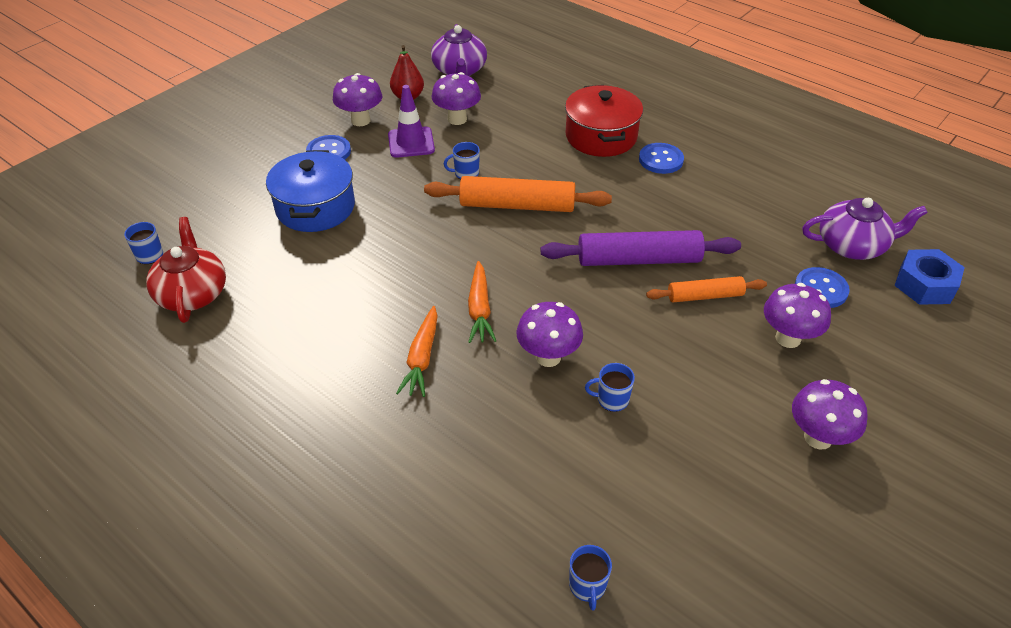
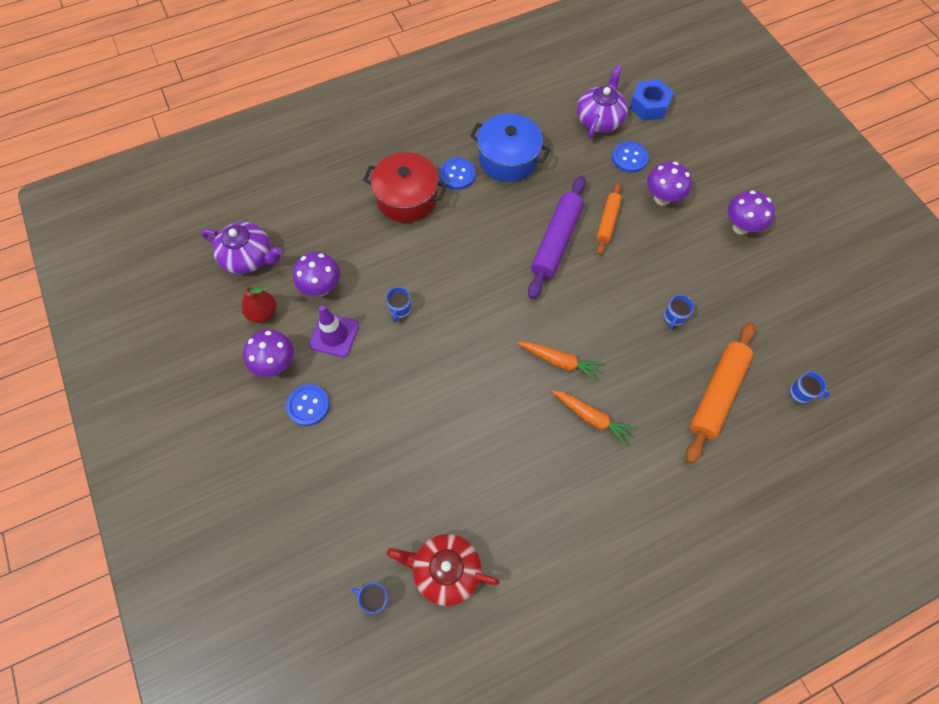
camera: 65 degrees left, 20 degrees up
(315, 207) = (382, 440): blue pot -> blue pot (508, 158)
(517, 205) = (459, 290): orange rolling pin -> orange rolling pin (717, 394)
(548, 357) = (623, 338): purple mushroom -> none

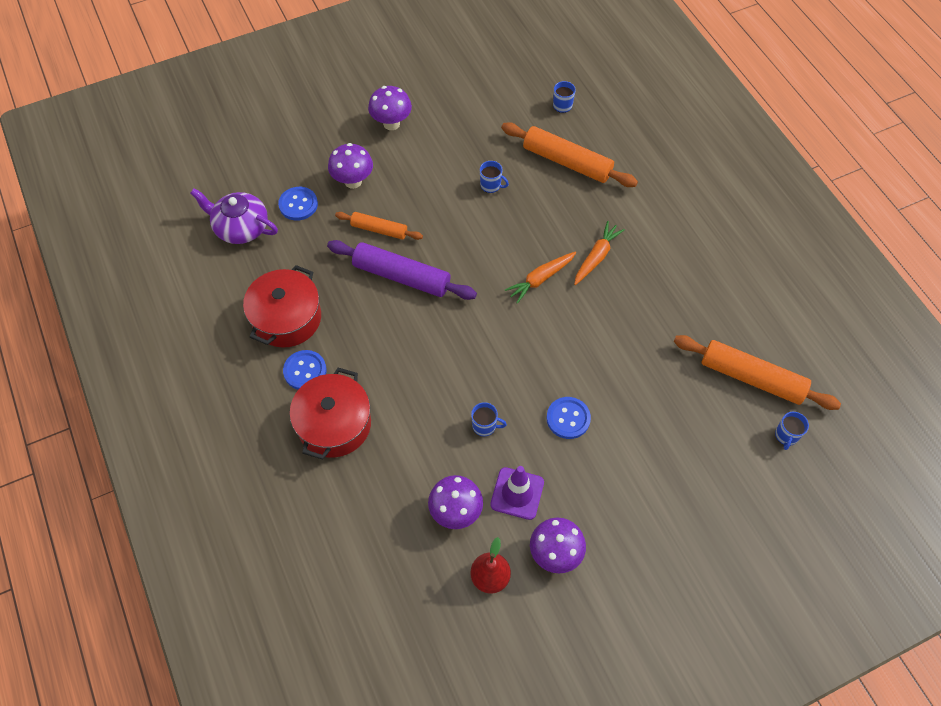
camera: 90 degrees left, 5 degrees down
(248, 257) = (411, 605): purple teapot -> none
(308, 405) = (602, 514): blue button -> blue button (568, 418)
(445, 570) = (752, 378): red teapot -> orange rolling pin
(508, 158) = (287, 318): blue pot -> red pot
(560, 361) = (540, 279): orange carrot -> orange carrot turned 150 degrees counterclockwise
(649, 106) = (228, 181): blue nut -> none

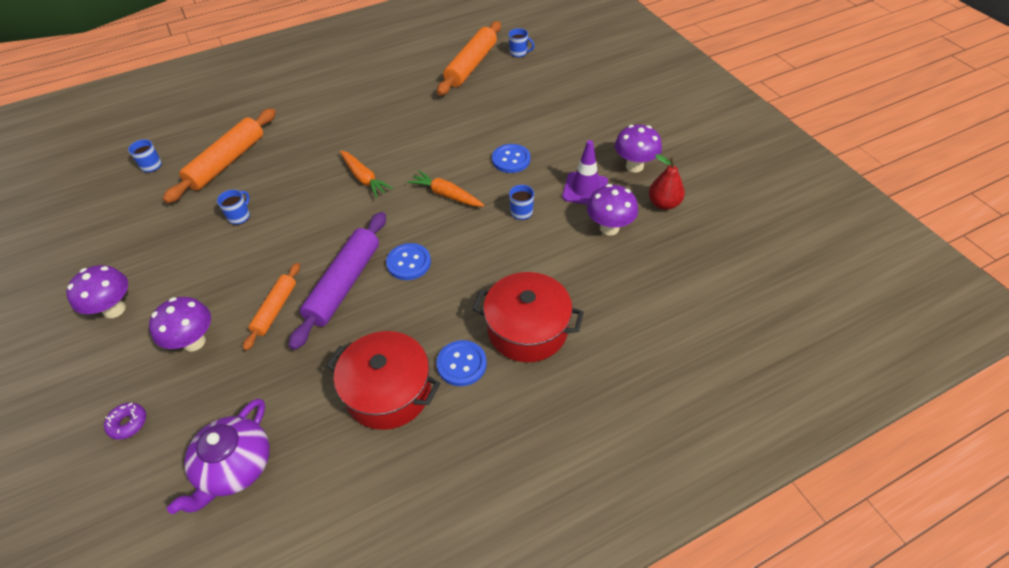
camera: 90 degrees left, 10 degrees down
(286, 158) = (128, 423): none -> purple donut
(298, 204) = (214, 399): blue button -> blue button (409, 263)
(596, 257) = (345, 143): orange carrot -> orange carrot (446, 195)

